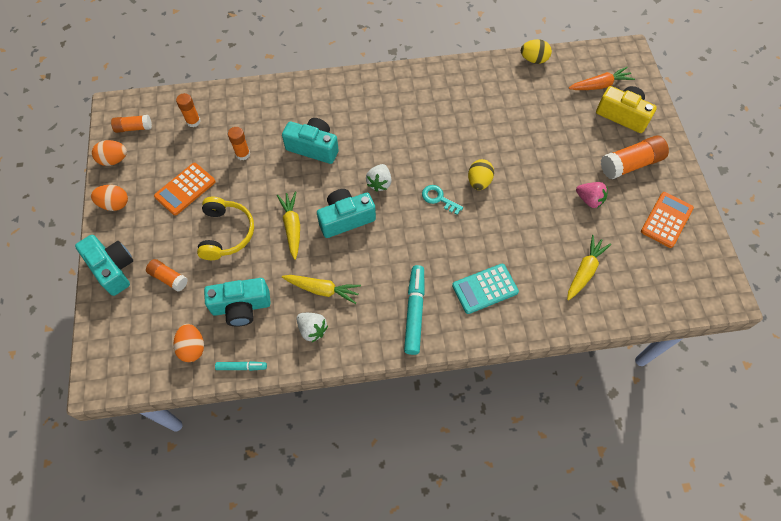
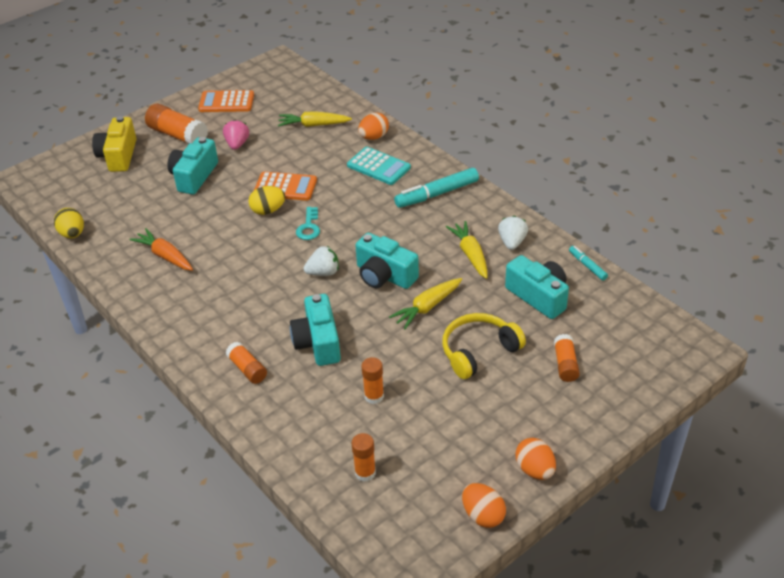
camera: 120 degrees left, 20 degrees down
(113, 269) = (601, 415): turquoise camera -> turquoise camera (194, 176)
(134, 128) = (422, 529): orange glue stick -> orange glue stick (247, 369)
(185, 189) = (460, 418): orange calculator -> orange calculator (285, 187)
(192, 347) = (606, 306): orange egg -> orange egg (374, 137)
(600, 85) = (85, 180): orange carrot -> orange carrot (165, 256)

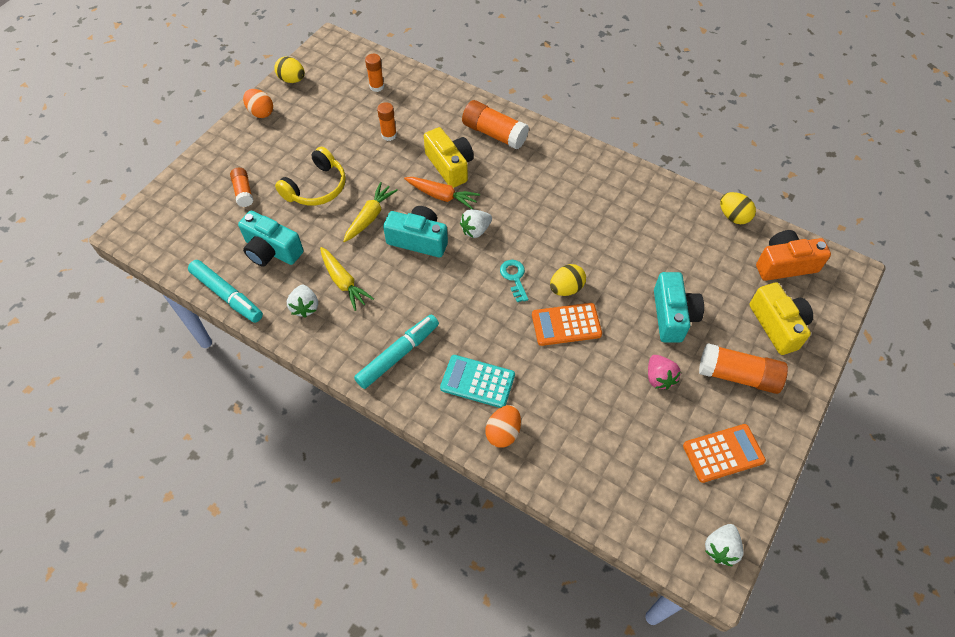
camera: 160 degrees right, 15 degrees up
(68, 191) = (785, 265): none -> orange camera
(165, 256) = (630, 214): orange carrot -> orange carrot (442, 196)
(247, 369) = (494, 133): orange glue stick -> orange glue stick, size x1.69
(265, 68) = (720, 548): none -> white strawberry
(313, 125) = (588, 436): yellow carrot -> none
(318, 342) = (450, 166): turquoise camera -> yellow camera
(483, 515) = (292, 80): orange egg -> yellow egg
(587, 266) = (227, 295): turquoise marker -> turquoise marker, size x1.88

